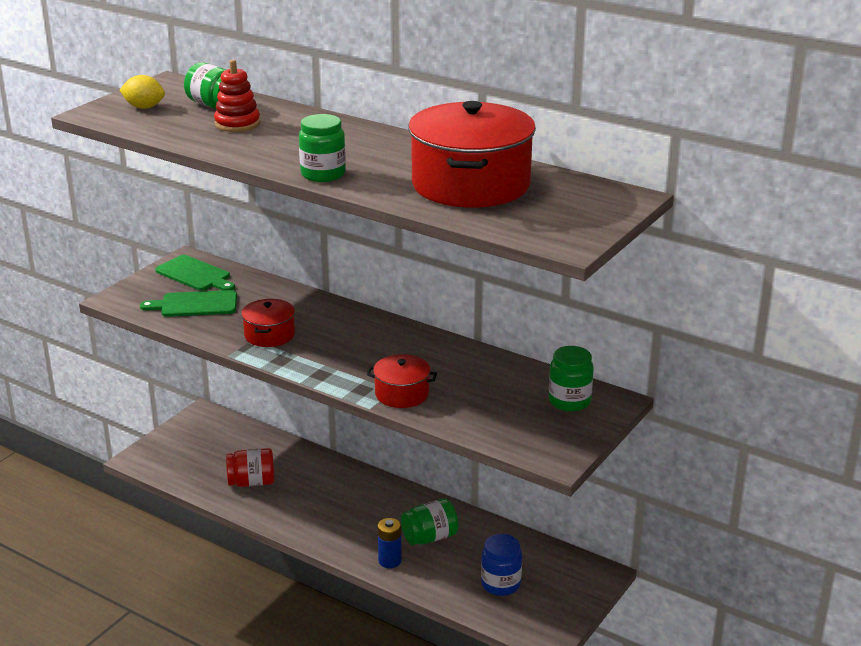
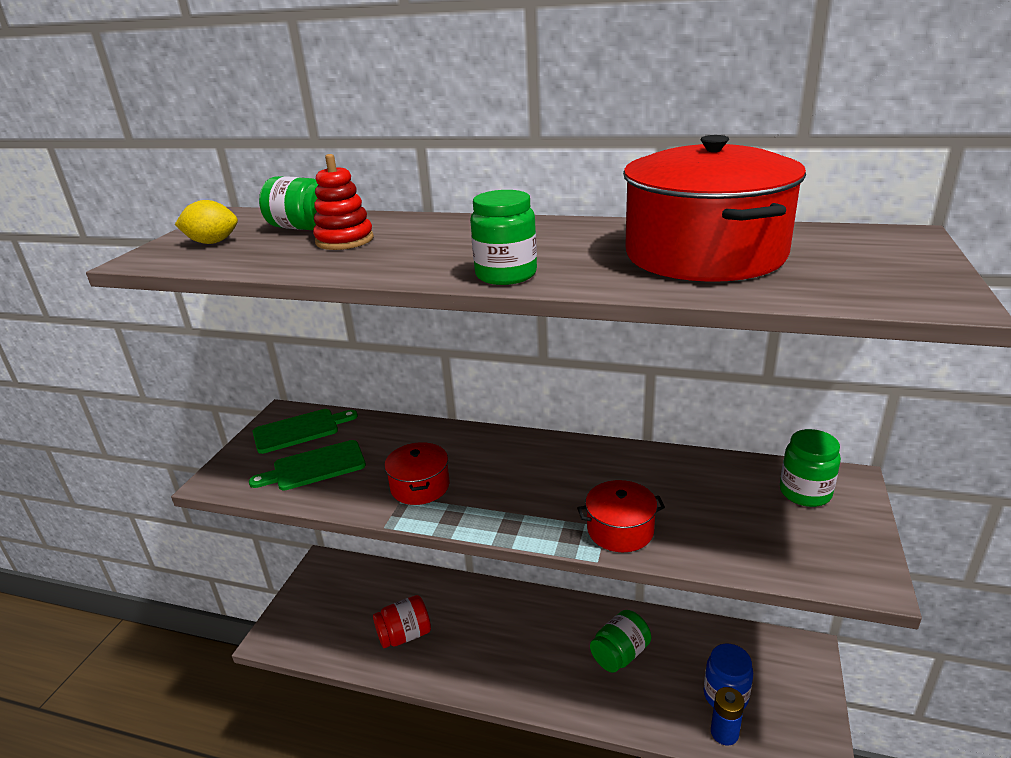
camera: 15 degrees left, 0 degrees up
(195, 275) = (300, 430): green cutting board -> green cutting board turned 45 degrees counterclockwise
(390, 561) = (597, 699): blue battery -> blue battery (724, 733)

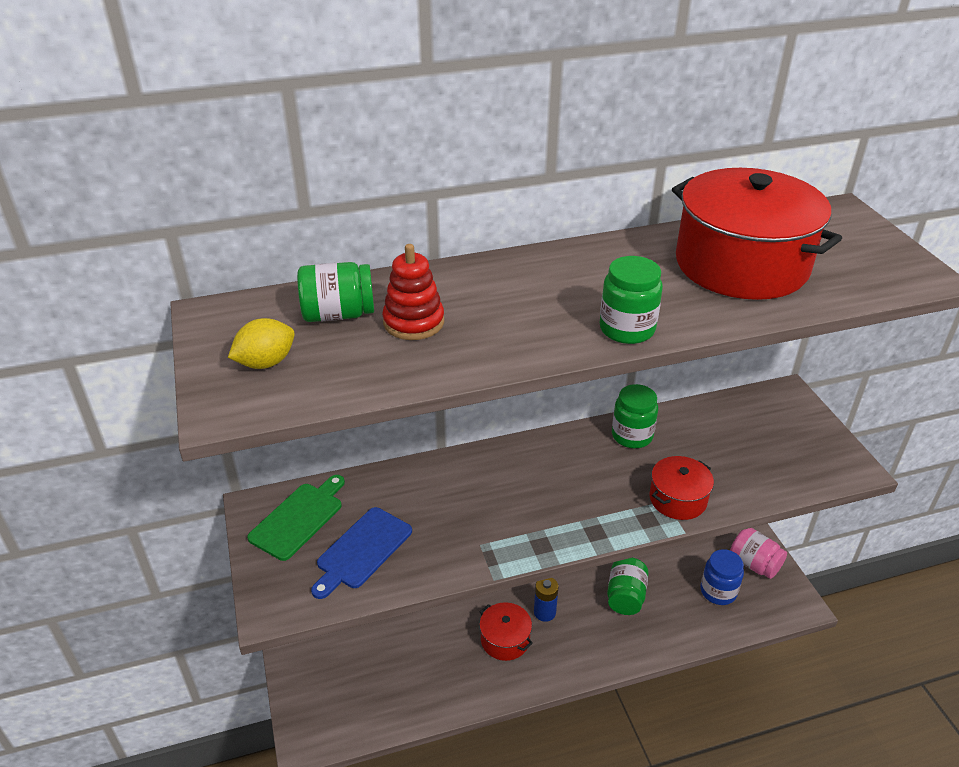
camera: 35 degrees left, 10 degrees up
(314, 467) = (362, 551): green cutting board -> blue cutting board
(404, 635) = (437, 671): red jar -> none
(420, 486) = (485, 528): red pot -> red pot (505, 640)
(724, 733) = (735, 619): blue battery -> blue battery (544, 612)
(790, 688) = (754, 564): none -> pink jar
(805, 493) = (770, 415): green jar -> green jar (632, 436)

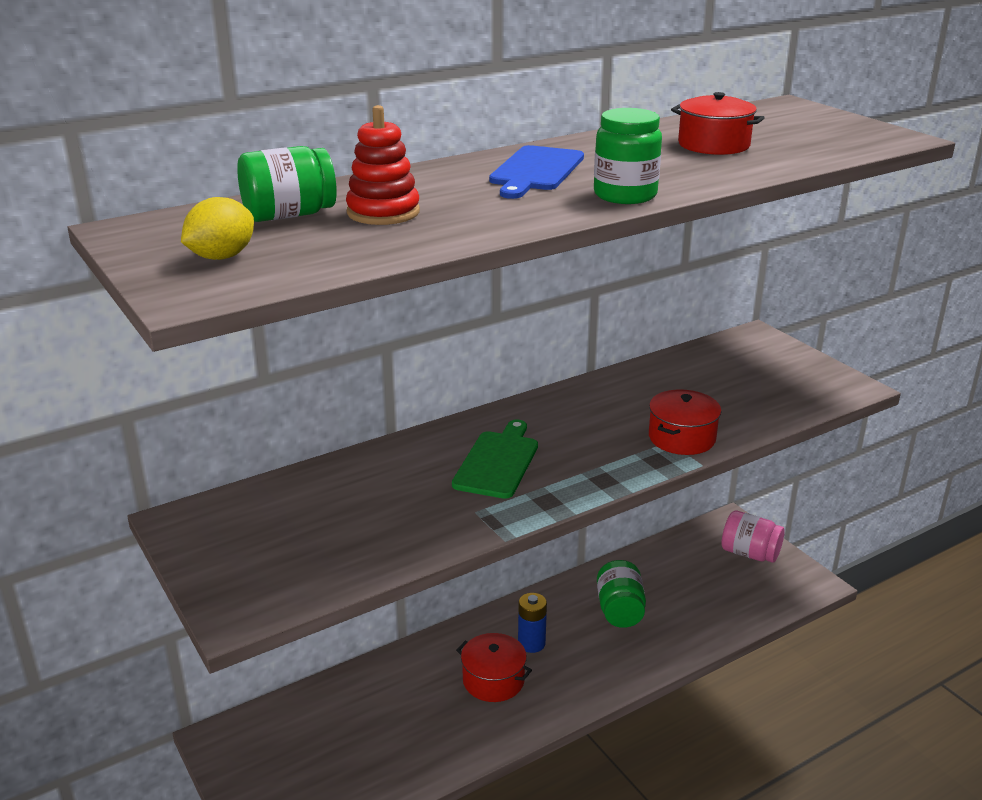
camera: 15 degrees left, 10 degrees down
(299, 518) = (239, 522): green cutting board -> green cutting board (498, 462)
(362, 551) = (332, 540): blue cutting board -> blue cutting board (535, 171)
(632, 436) = (607, 392): green jar -> none
(718, 591) = (721, 586): blue jar -> none
(741, 264) = (713, 145): red pot -> red pot, size x0.49

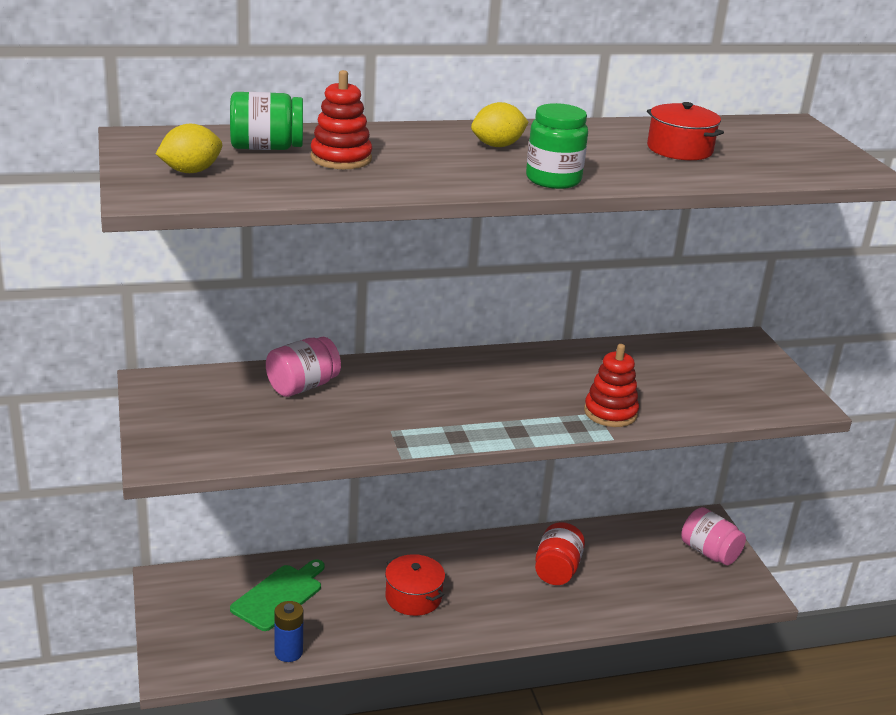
camera: 15 degrees right, 0 degrees up
(351, 484) = (302, 386): none -> pink jar
(498, 462) = (434, 396): green cutting board -> green cutting board (279, 595)
(531, 643) = (462, 576): blue battery -> blue battery (288, 652)
(535, 171) = (497, 146): blue cutting board -> yellow lemon
(620, 610) = (557, 570): green jar -> red jar
(682, 438) = (610, 413): red pot -> red stacking toy

